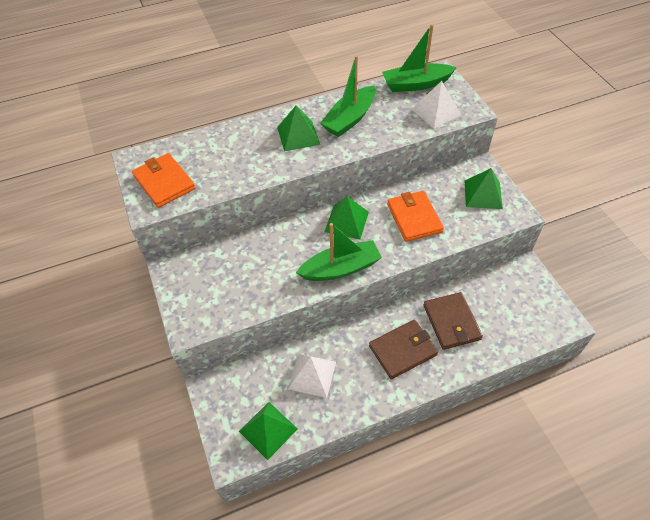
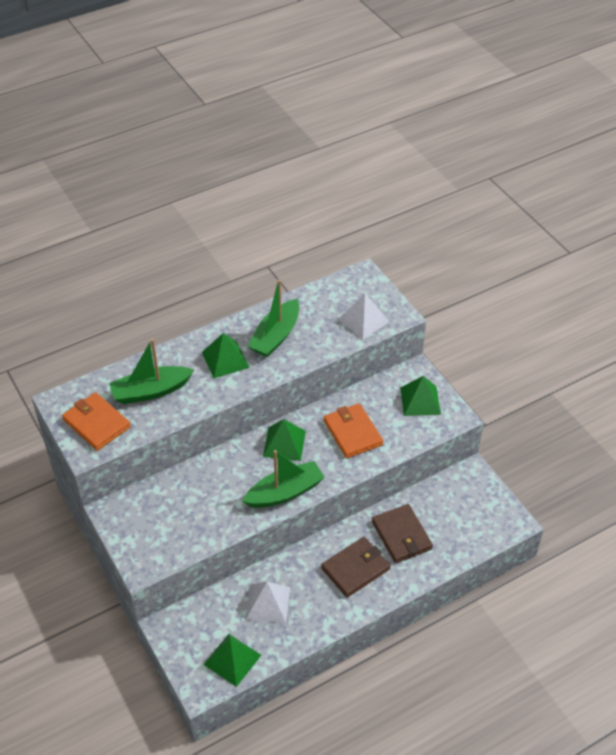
camera: 10 degrees left, 5 degrees down
(416, 84) = (339, 290): green boat -> green boat (151, 391)

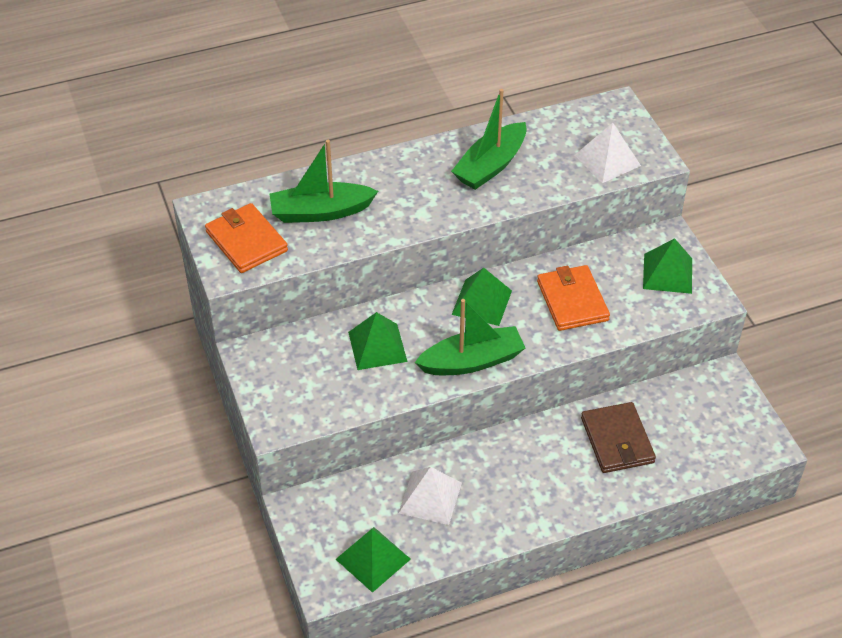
camera: 10 degrees right, 0 degrees up
(225, 359) = (421, 186): green pyramid -> green pyramid (377, 346)
(355, 568) = (550, 472): brown wallet -> none

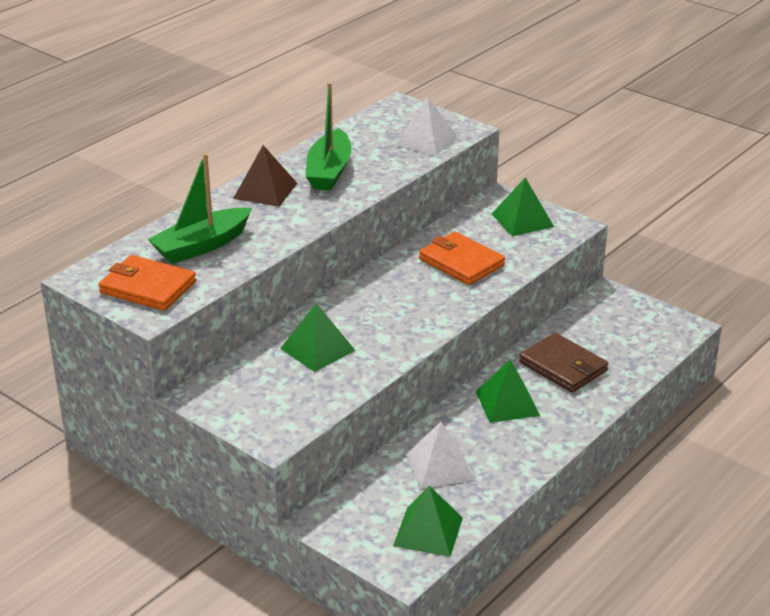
camera: 30 degrees left, 15 degrees down
(419, 168) = (265, 190): none -> brown pyramid
(472, 361) = (413, 330): green boat -> none
(481, 302) = (384, 288): green pyramid -> green pyramid (507, 403)

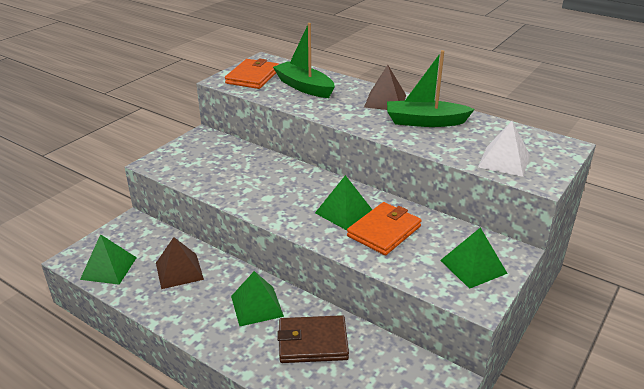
camera: 85 degrees right, 0 degrees up
(317, 349) = (251, 172): green pyramid -> green pyramid (344, 212)
(439, 466) = (179, 271): white pyramid -> brown pyramid
(563, 366) = (312, 342): brown wallet -> brown wallet turned 45 degrees clockwise

